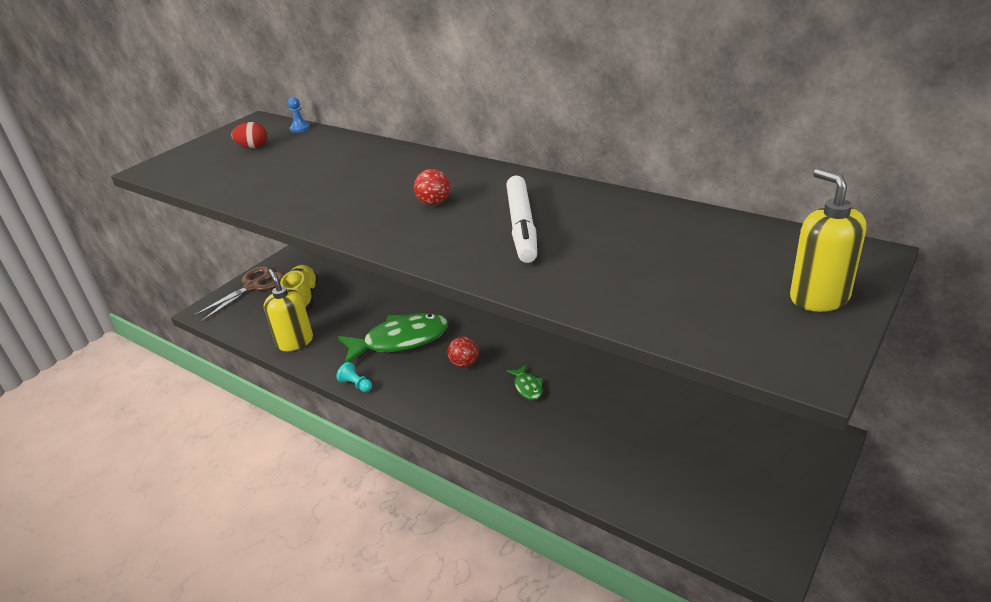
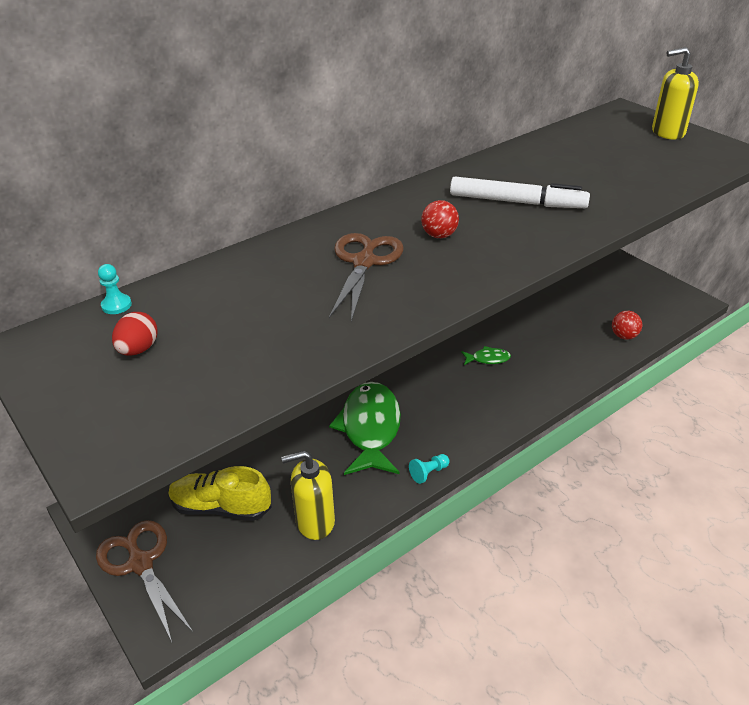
camera: 75 degrees left, 5 degrees up
(300, 128) = (116, 305): blue pawn -> turquoise pawn
(376, 184) = (364, 262): none -> brown scissors
(464, 364) = (435, 390): red ball -> red ball (624, 336)

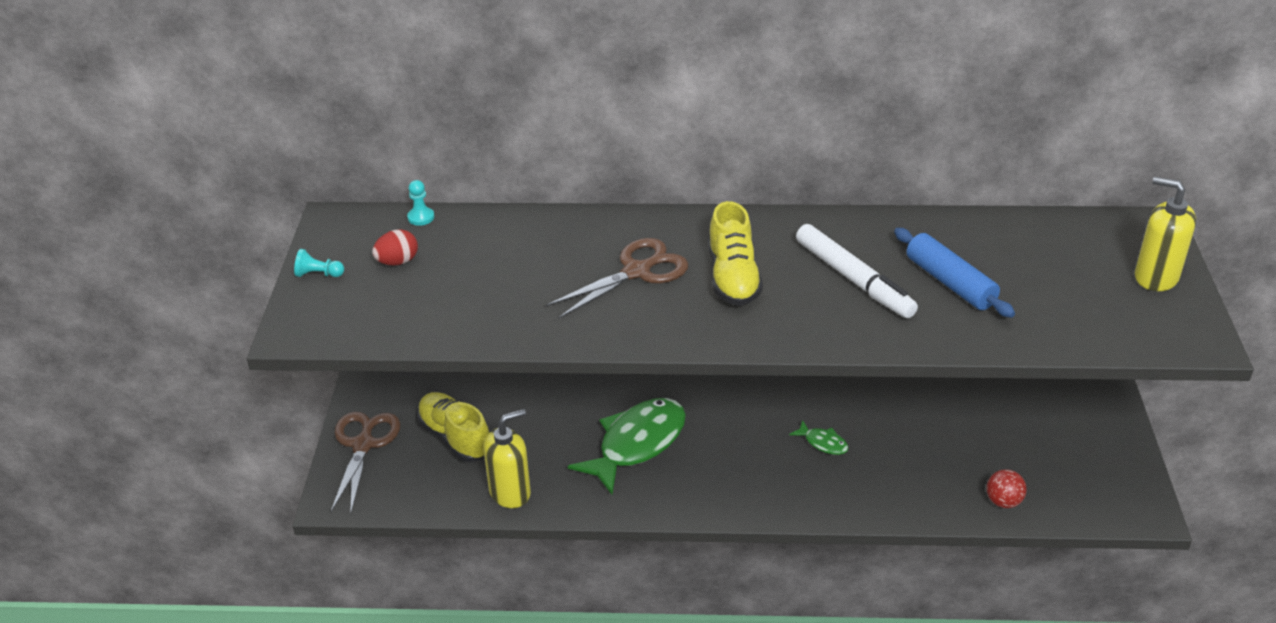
camera: 40 degrees right, 0 degrees up
(315, 521) = (510, 492): yellow soap dispenser -> yellow soap dispenser turned 120 degrees clockwise
(429, 473) = (642, 511): turquoise pawn -> turquoise pawn (318, 274)
(439, 235) = (733, 278): red ball -> yellow shoe
(573, 179) = (950, 282): none -> blue rolling pin

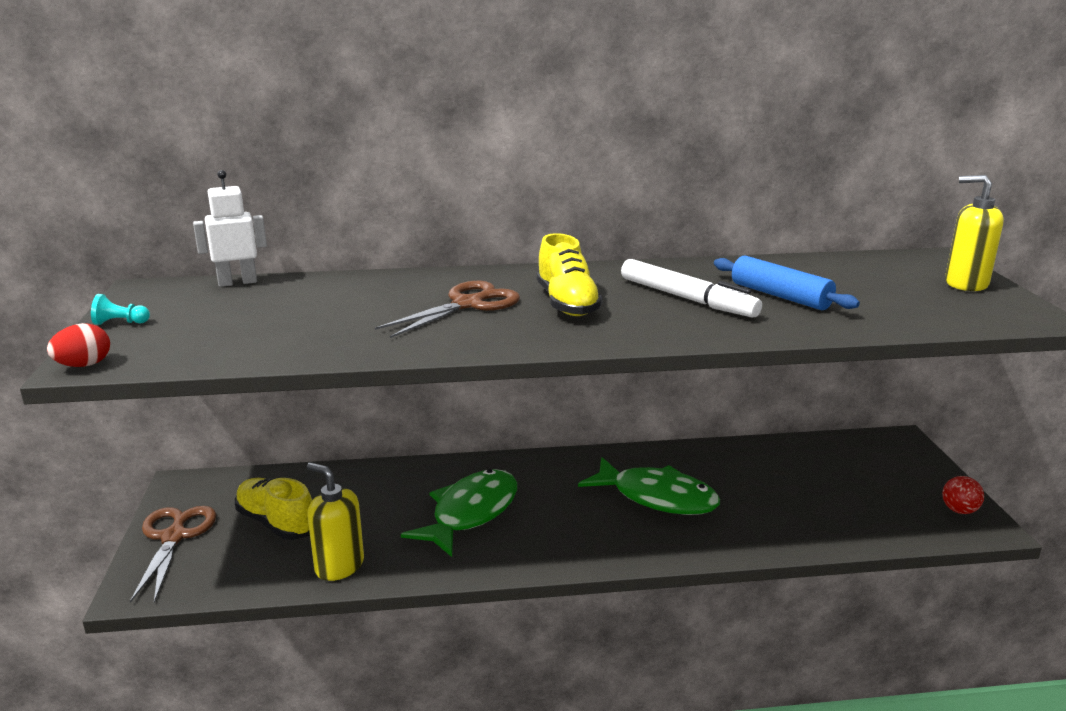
camera: 10 degrees left, 15 degrees down
(397, 262) = (210, 310): red egg -> red egg (84, 365)
(421, 217) = (237, 282): turquoise pawn -> white robot
(510, 492) = (339, 566): yellow soap dispenser -> yellow soap dispenser turned 105 degrees counterclockwise
(823, 443) = (657, 497): green fish -> green fish, size x2.29
(1003, 501) = (849, 530): red ball -> red ball (959, 510)

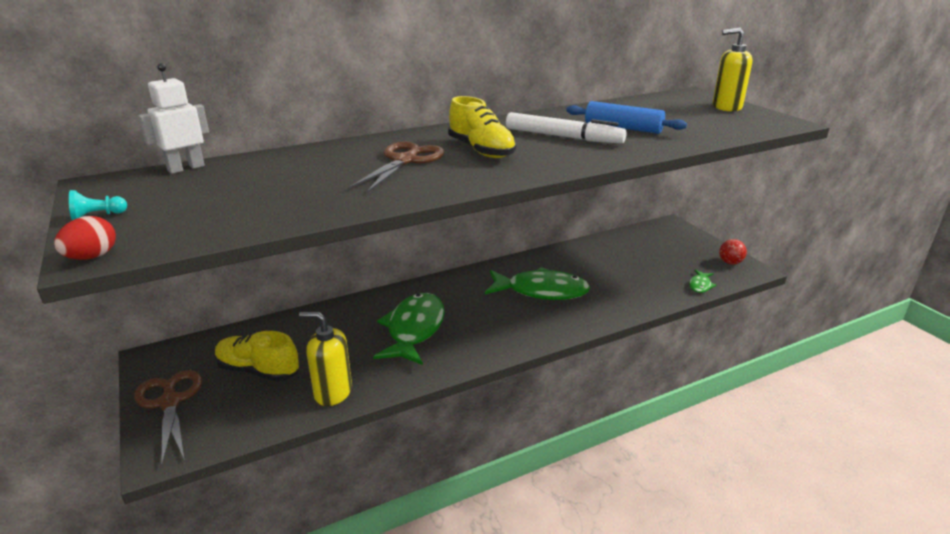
camera: 20 degrees left, 5 degrees up
(890, 534) = (700, 285): none -> green fish

